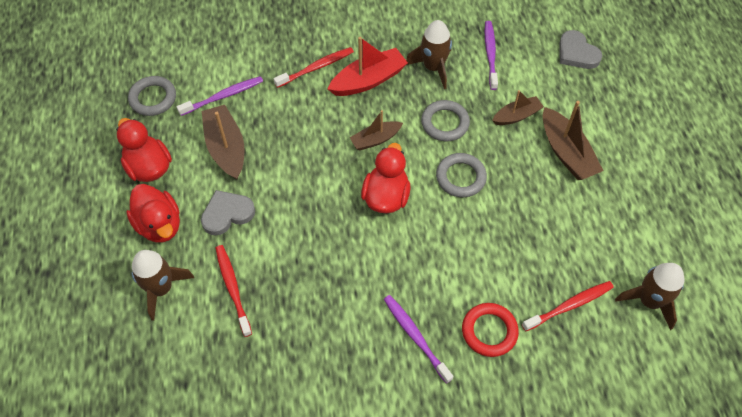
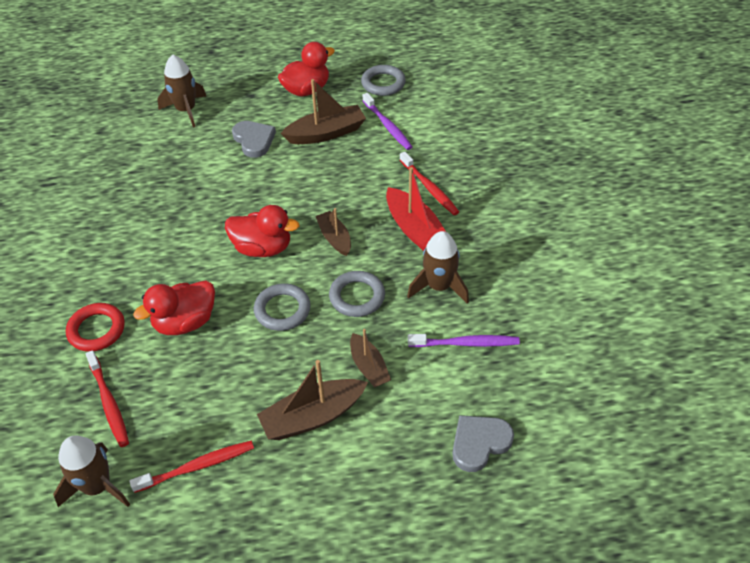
camera: 90 degrees right, 10 degrees down
(159, 225) = (247, 102): red duck -> red duck (185, 322)
(232, 288) = (179, 150): red toothbrush -> red toothbrush (198, 466)
(415, 336) = (105, 272): purple toothbrush -> none

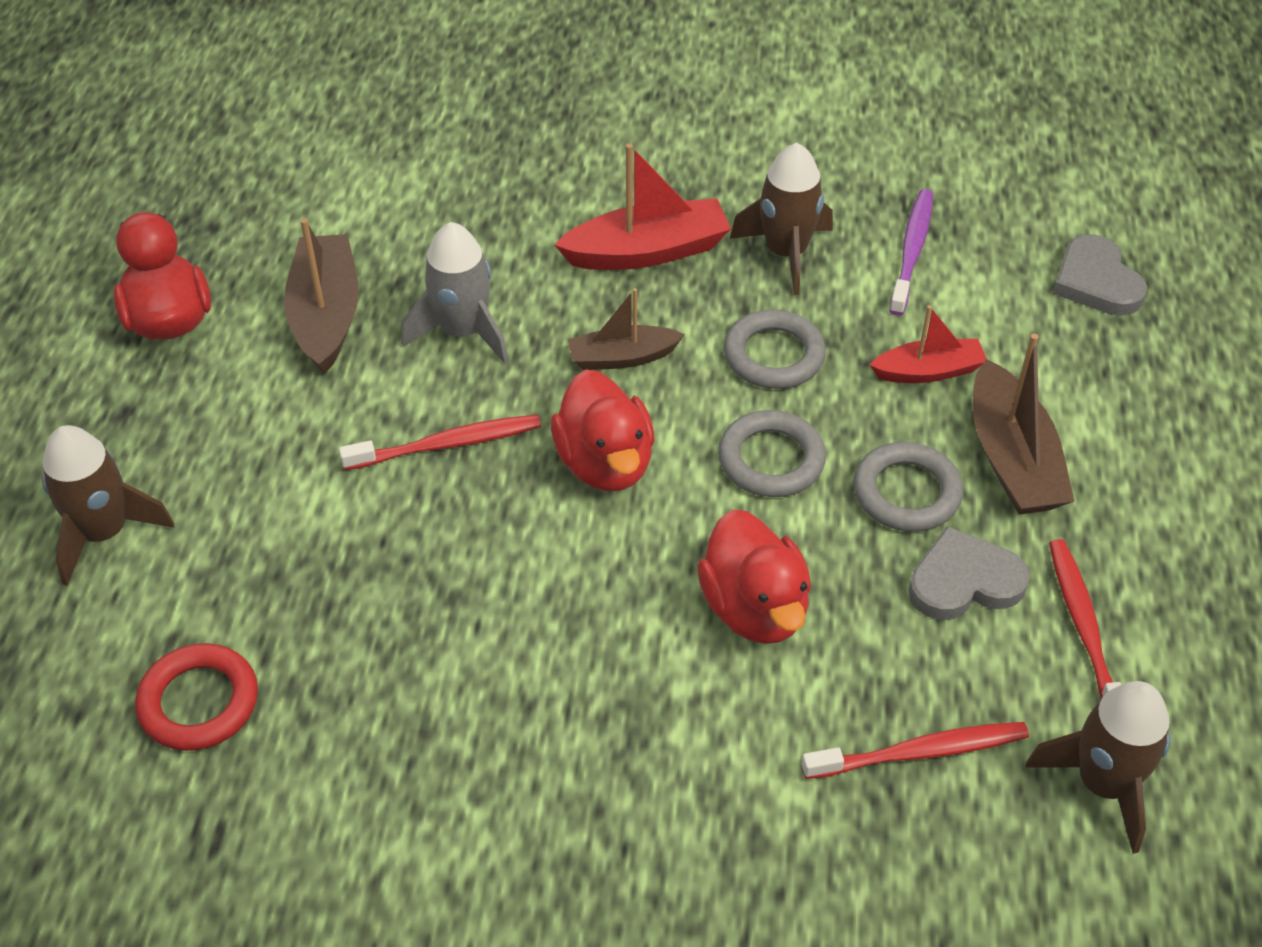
camera: 75 degrees left, 0 degrees up
(96, 330) = (728, 762): red ring -> red ring (199, 702)
(254, 140) = (282, 429): grey heart -> grey heart (964, 581)
(263, 248) = (605, 463): red duck -> red duck turned 135 degrees clockwise
(332, 179) = (462, 332): none -> grey rocket
(369, 367) = (928, 371): brown boat -> red boat
(383, 83) = (225, 206): grey ring -> grey ring (906, 493)
(388, 126) = (357, 227): purple toothbrush -> none
(430, 188) = (553, 211): red toothbrush -> red toothbrush (448, 444)

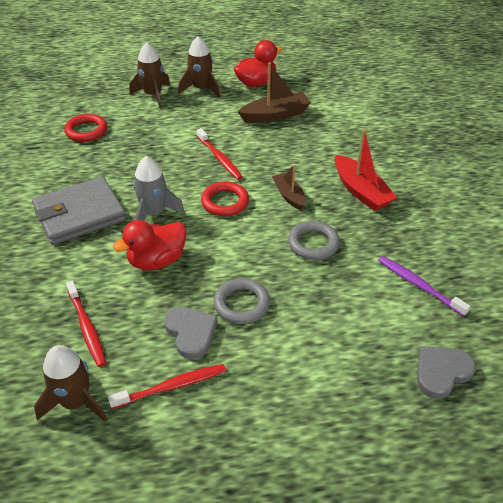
camera: 75 degrees right, 5 degrees down
(462, 332) = (283, 149): grey rocket -> grey rocket (154, 213)
(551, 741) = (79, 214): none -> grey wallet
(605, 463) = (225, 202): red duck -> red ring
(771, 460) = (245, 252): grey ring -> none
(786, 253) = (387, 237): brown rocket -> brown rocket (201, 89)
(912, 250) = (418, 285): purple toothbrush -> purple toothbrush turned 135 degrees counterclockwise
(928, 371) = (329, 302): red boat -> none
(1012, 459) = (280, 345): brown boat -> none

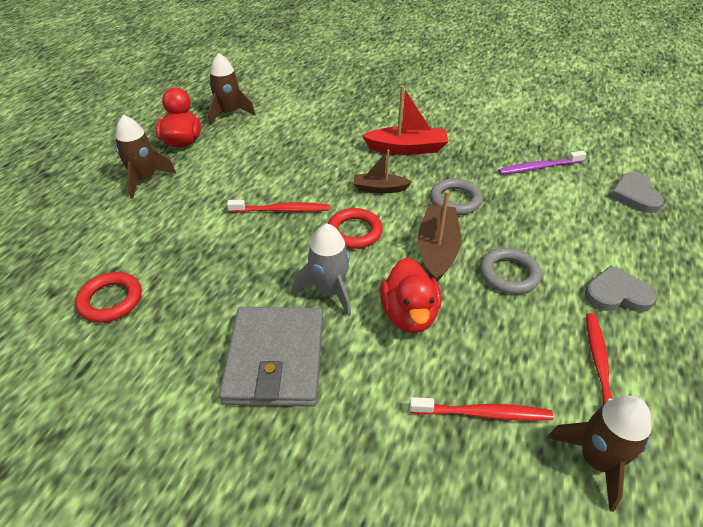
camera: 60 degrees left, 0 degrees up
(153, 95) = (109, 218): brown rocket -> brown rocket (229, 113)
(191, 333) = (531, 324): grey heart -> grey heart (616, 294)
(275, 115) = (250, 150): brown boat -> brown boat (437, 250)

